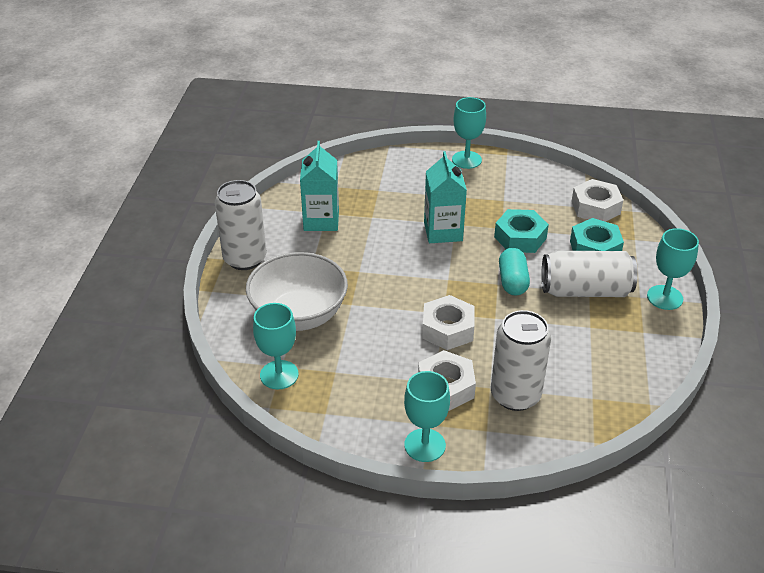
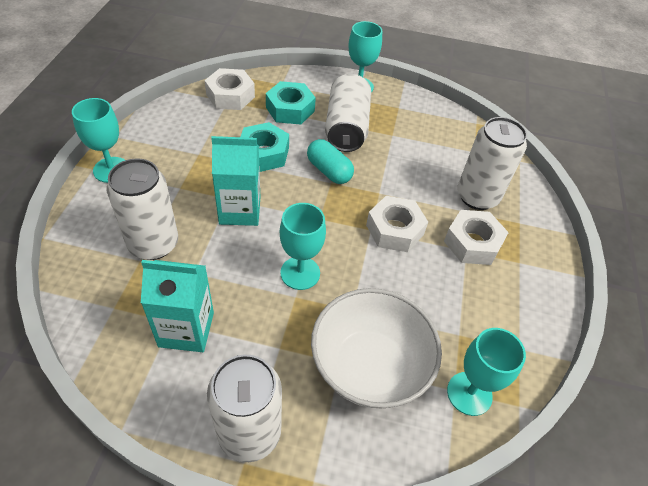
camera: 90 degrees left, 10 degrees up
(395, 193) = (153, 244): none -> white can
(425, 445) = (545, 269): turquoise goblet -> turquoise goblet (300, 273)
(512, 281) = (329, 171): turquoise capsule -> turquoise capsule turned 45 degrees clockwise

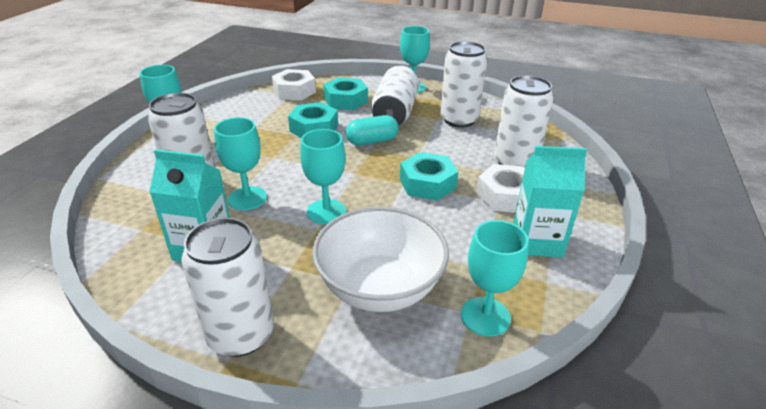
camera: 10 degrees right, 15 degrees down
(215, 259) = (247, 198): none -> turquoise goblet
(240, 210) = (281, 165): turquoise carton -> turquoise carton (537, 241)
(329, 171) = (372, 141): turquoise capsule -> turquoise capsule turned 75 degrees counterclockwise
(394, 230) = (427, 184): white nut -> turquoise nut
(414, 136) = (459, 120): none -> white can

